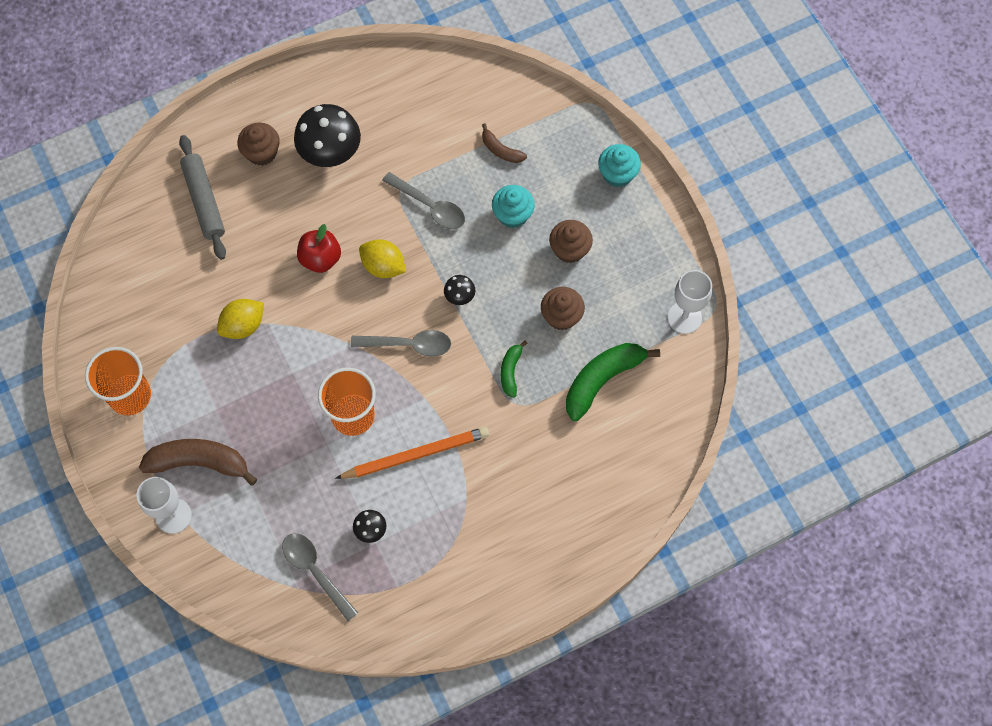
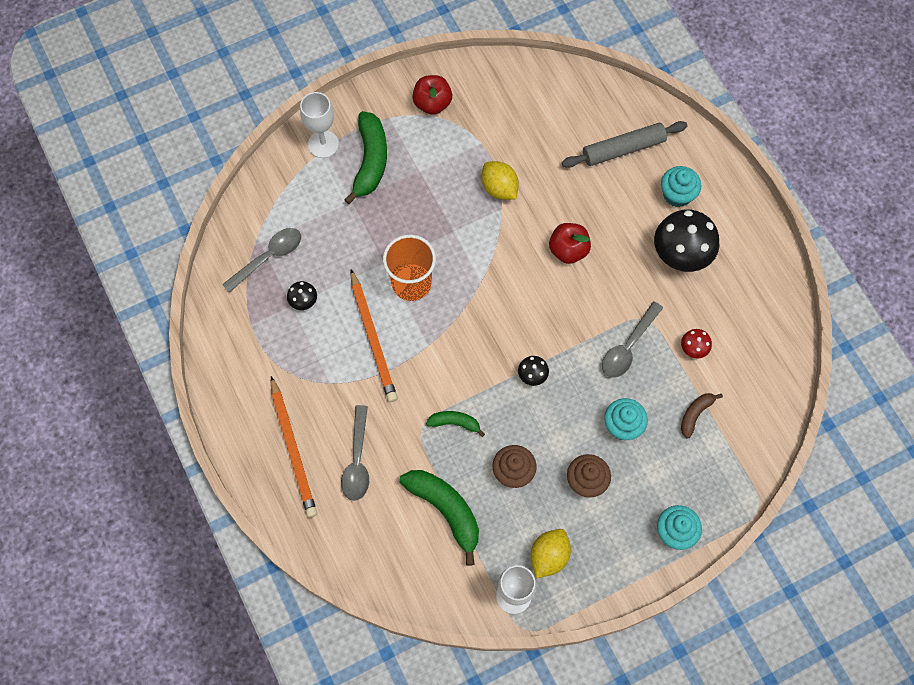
camera: 90 degrees right, 0 degrees up
(130, 395) = (432, 103): orange cup -> red apple
(199, 462) = (370, 161): brown banana -> green banana
(262, 152) = (677, 194): brown cupcake -> turquoise cupcake
(383, 266) = (562, 305): yellow lemon -> yellow lemon (549, 556)
(408, 345) = (481, 329): grey spoon -> grey spoon (357, 460)
(433, 148) = (693, 349): none -> red mushroom
(540, 533) = (293, 449): none -> orange pencil

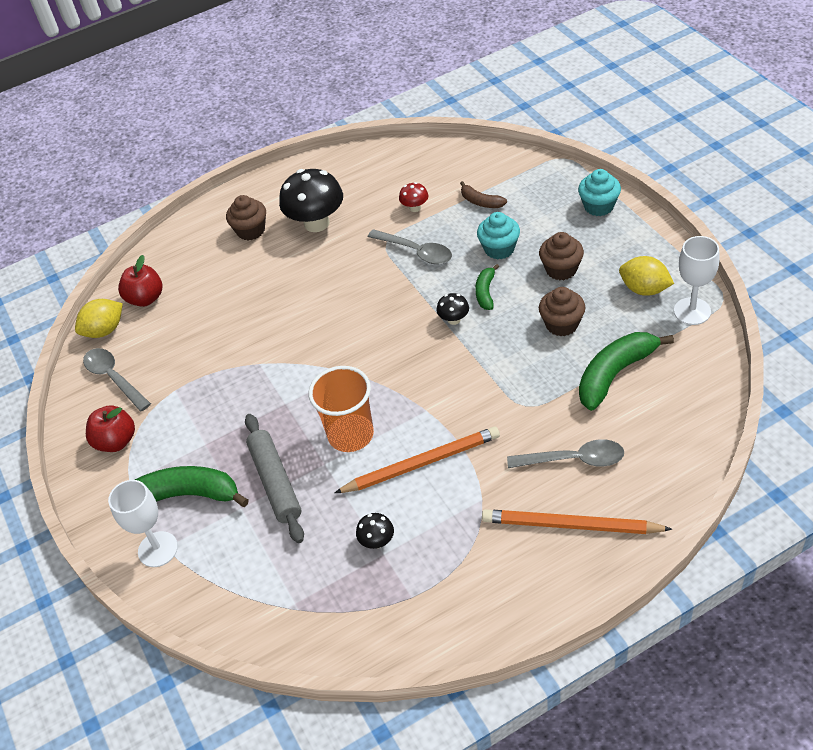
camera: 85 degrees left, 20 degrees down
(268, 258) = (317, 590): grey spoon -> grey spoon (114, 378)
(293, 449) = (571, 525): orange pencil -> orange pencil turned 150 degrees counterclockwise
(455, 423) = (515, 377): green banana -> green banana (485, 292)
(499, 188) = (234, 368): yellow lemon -> yellow lemon (104, 330)
(568, 250) = (310, 305): red apple -> red apple (146, 298)
(623, 149) = (195, 273): grey rolling pin -> grey rolling pin (275, 482)
(677, 194) = (251, 230): turquoise cupcake -> brown cupcake

